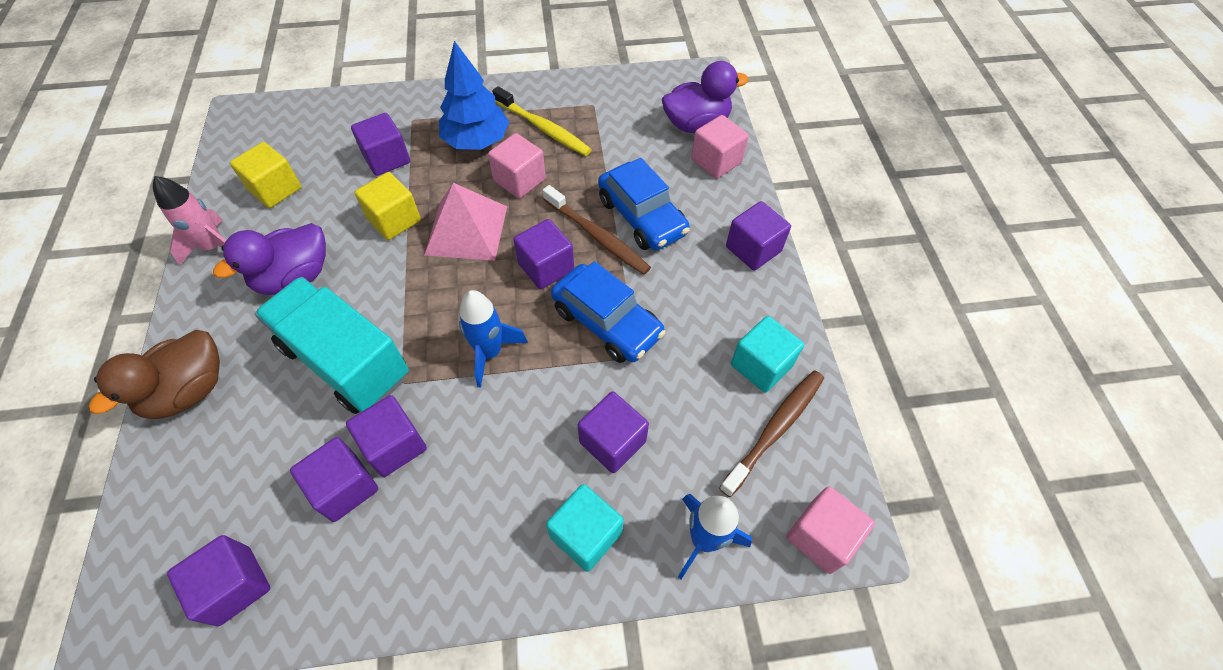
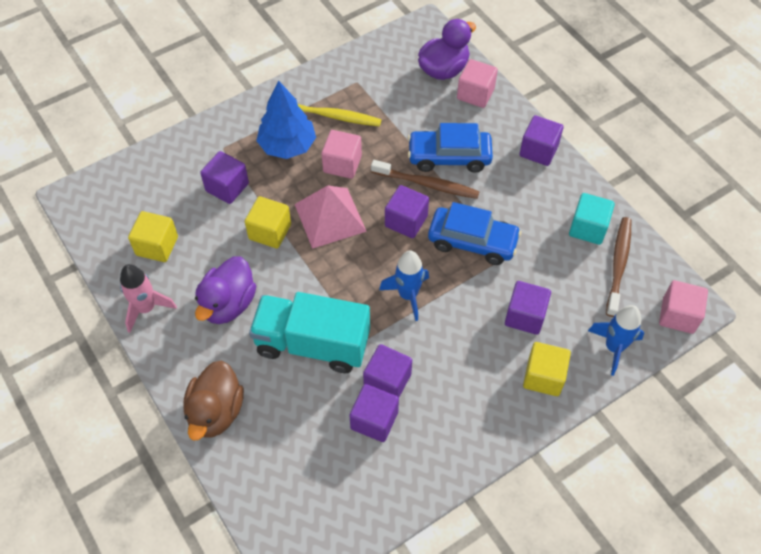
camera: 25 degrees left, 0 degrees up
(235, 585) = (348, 506): purple cube -> none
(586, 534) = (543, 377): turquoise cube -> yellow cube
(642, 216) = (449, 157): blue car -> blue car turned 150 degrees clockwise

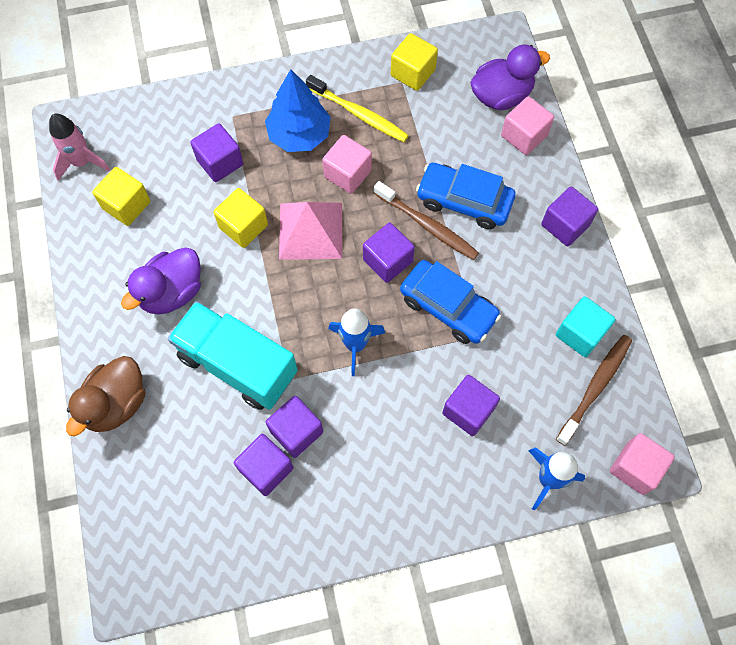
camera: 20 degrees right, 10 degrees up
(146, 308) = (91, 270): pink rocket -> pink rocket (82, 162)
(543, 377) = (459, 485): yellow cube -> yellow cube (413, 73)

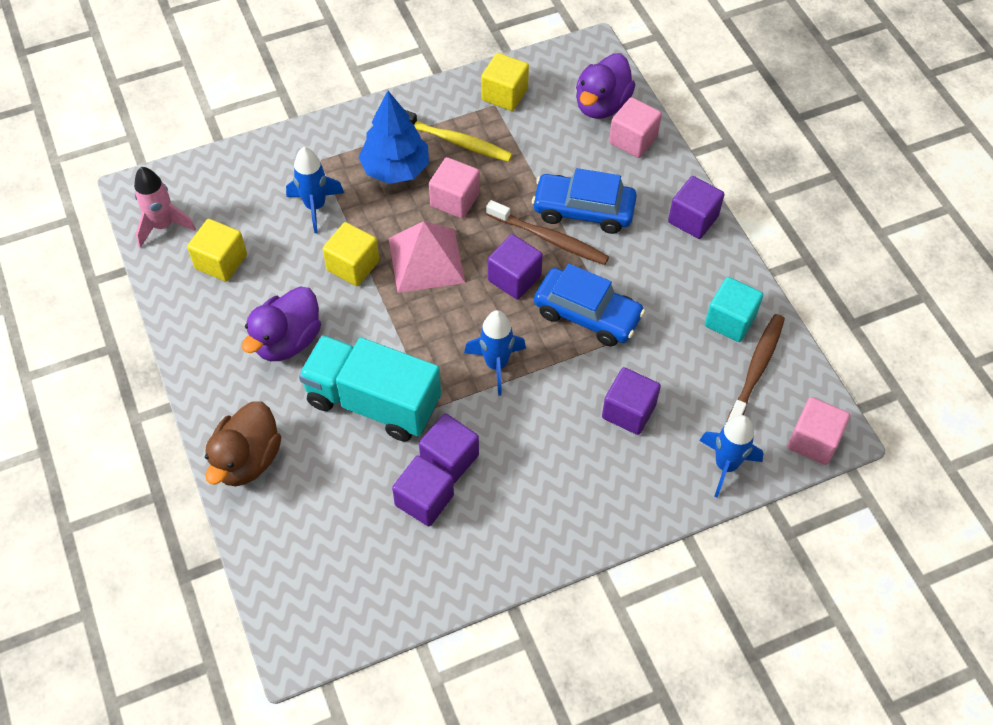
camera: 10 degrees left, 10 degrees down
(220, 162) = (315, 206): purple cube -> blue rocket
(501, 96) = (601, 105): purple duck -> purple duck turned 150 degrees clockwise

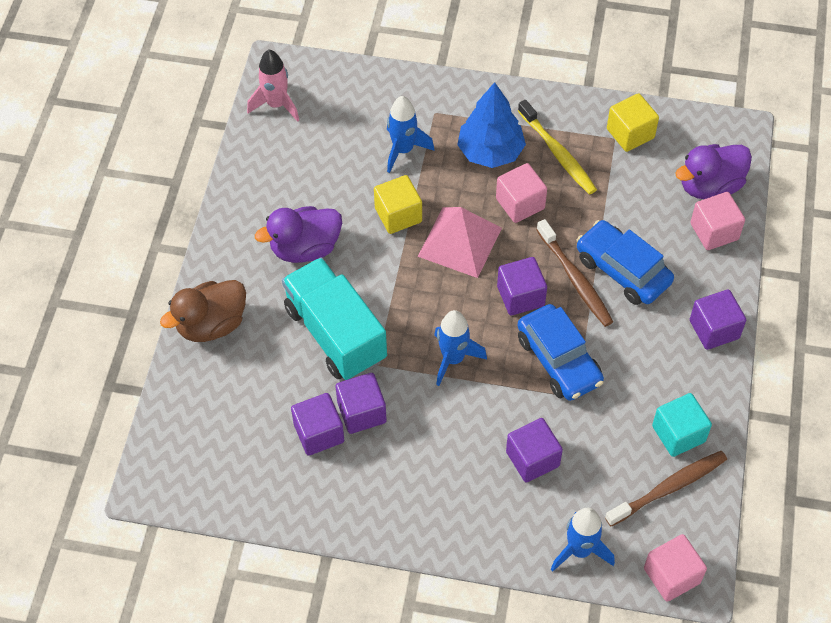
camera: 35 degrees right, 0 degrees up
(221, 261) = (299, 157): yellow cube -> none

